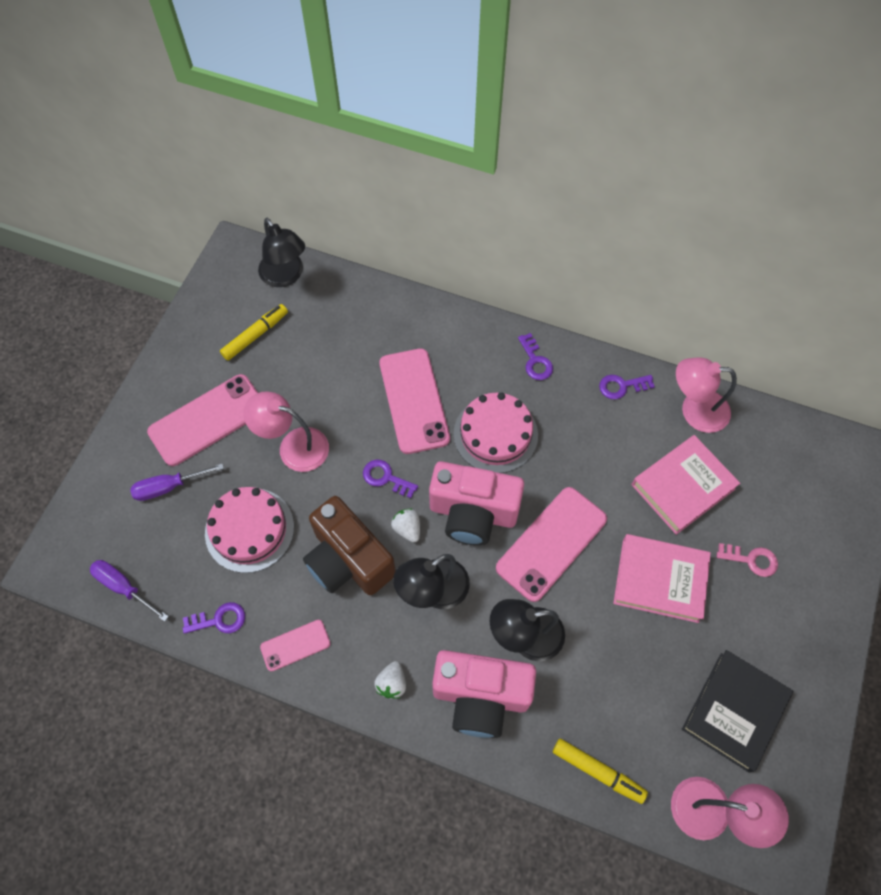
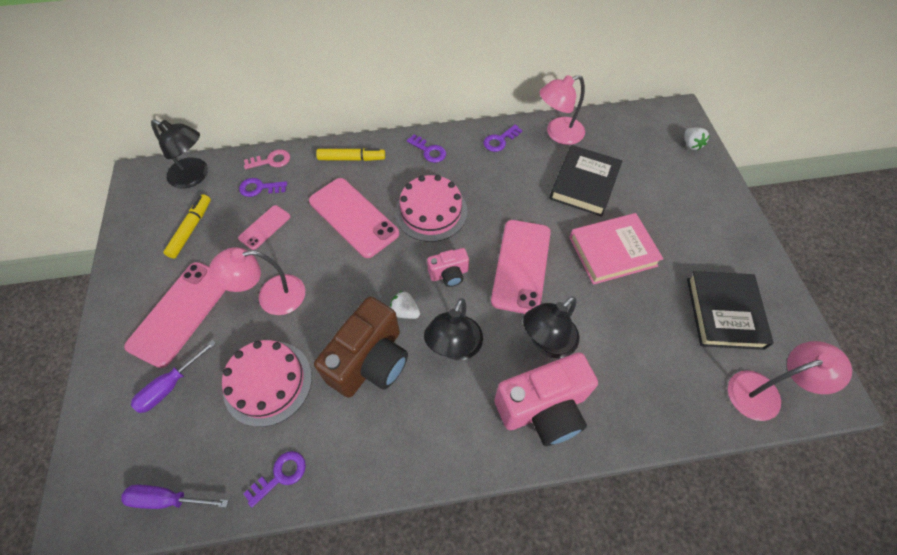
camera: 30 degrees left, 5 degrees down
(295, 645) = (364, 457): pink phone -> pink phone (265, 227)
(348, 560) = (370, 361): brown camera -> brown camera turned 75 degrees counterclockwise
(386, 478) = (364, 283): purple key -> purple key (259, 188)
(392, 683) = (466, 440): white strawberry -> white strawberry (691, 144)
(473, 513) = (449, 274): pink camera -> pink camera, size x0.51
(598, 771) = (667, 413): yellow marker -> yellow marker (351, 158)
(683, 487) = (584, 184): pink book -> black book
(751, 560) = (660, 208): pink key -> pink key (271, 161)

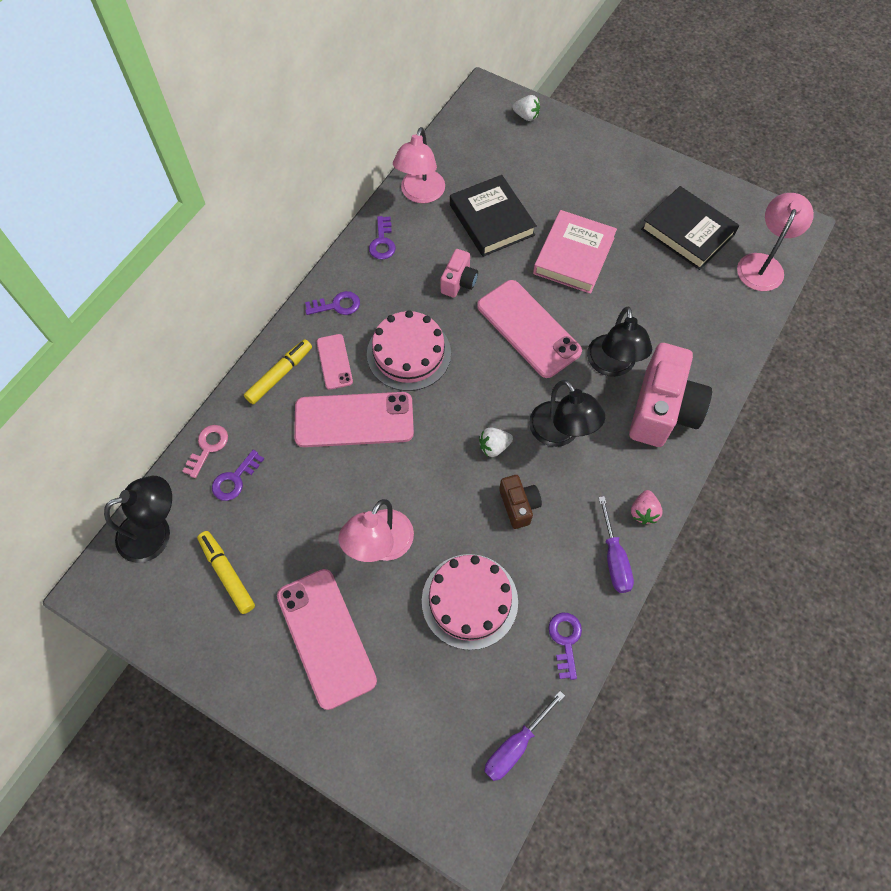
camera: 50 degrees left, 5 degrees up
(169, 386) = (402, 689): purple screwdriver -> purple screwdriver (614, 559)
(265, 227) = (291, 504): pink phone -> pink phone (334, 361)
(370, 361) = (519, 505): brown camera -> brown camera, size x0.51
(438, 458) = (643, 512): none -> pink strawberry
(449, 274) = (487, 387): pink camera -> pink camera (459, 282)

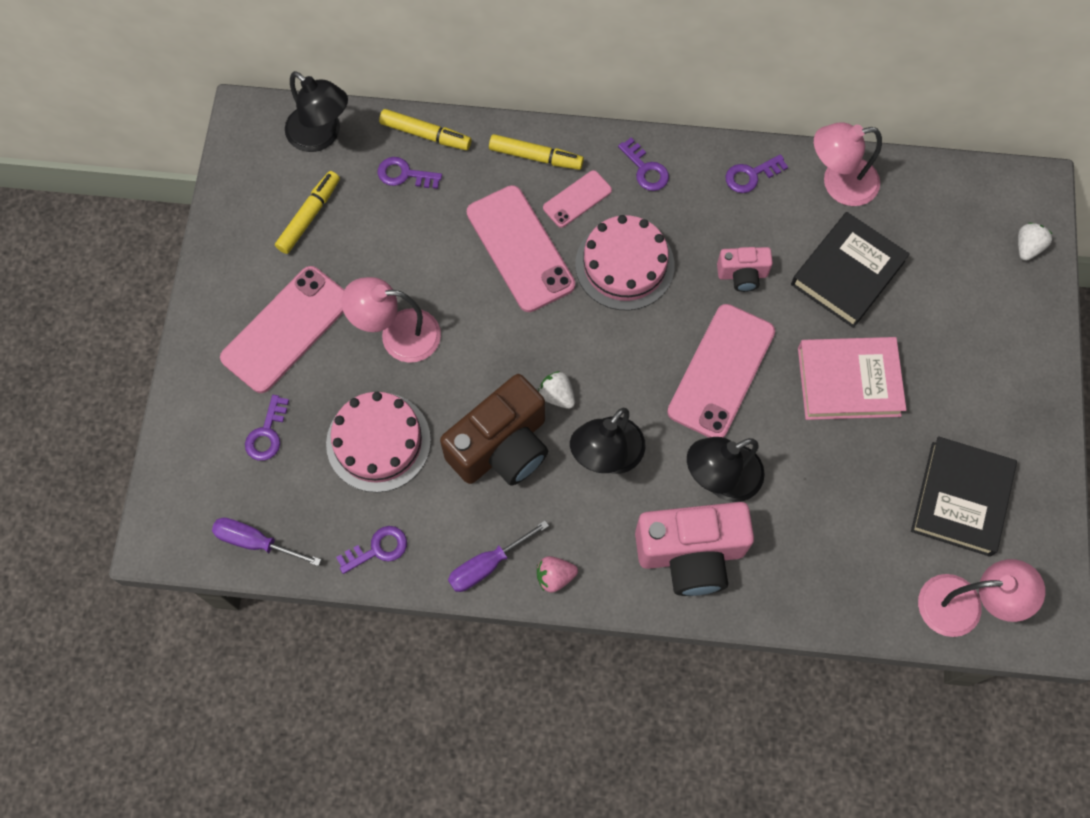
camera: 65 degrees right, 5 degrees up
(208, 447) = (425, 134): pink key -> yellow marker
(417, 694) = (267, 433): none -> purple key
(519, 505) = (502, 447): brown camera -> brown camera, size x1.98
(526, 116) = (1027, 247): white strawberry -> white strawberry turned 150 degrees counterclockwise

